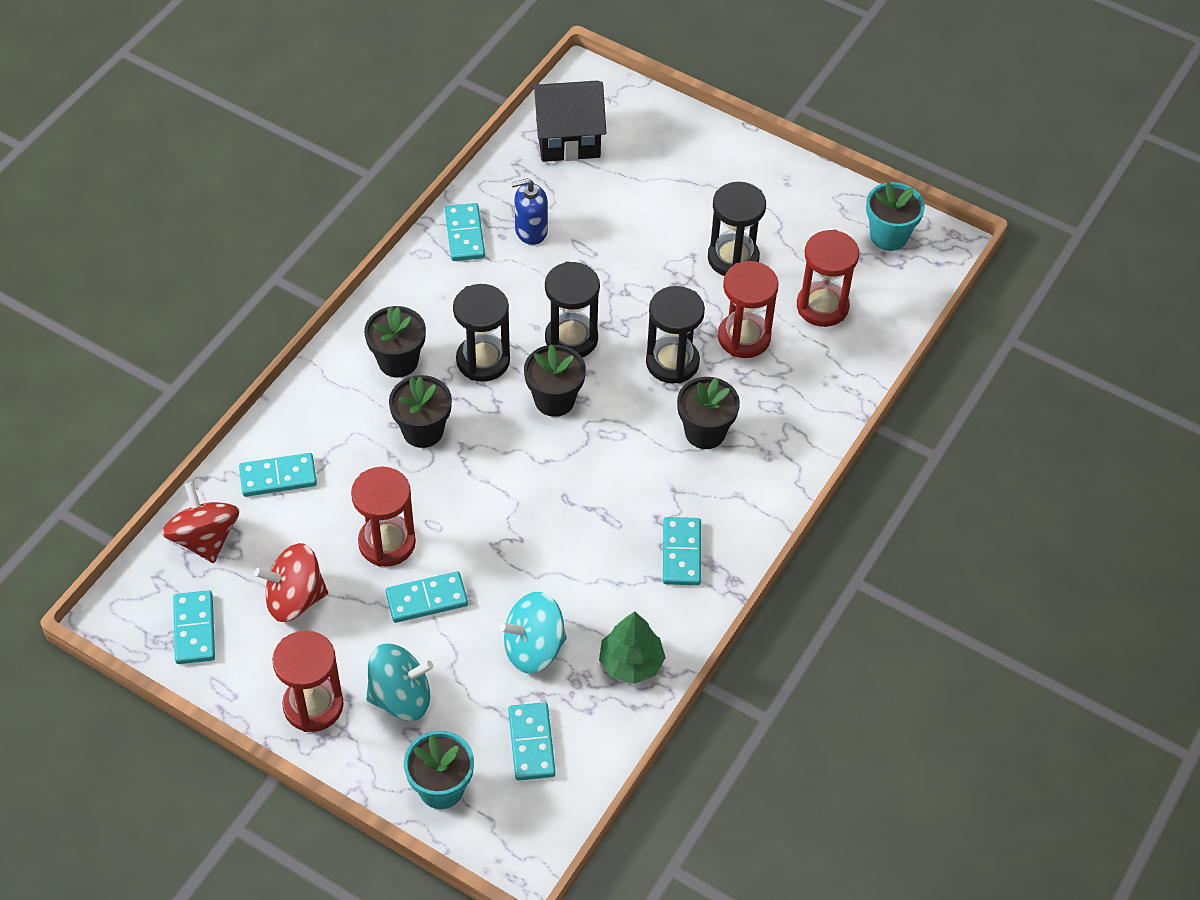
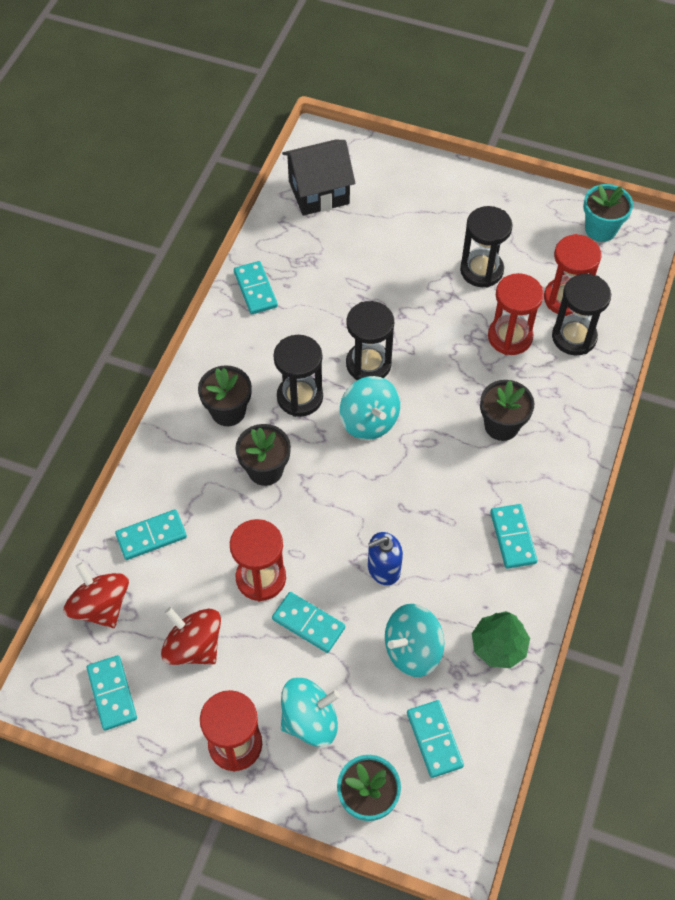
camera: 10 degrees left, 5 degrees up
(295, 598) = (194, 646): red spinning top -> red spinning top turned 60 degrees clockwise
(426, 599) = (308, 623): turquoise domino -> turquoise domino turned 60 degrees clockwise
(531, 230) = (309, 276): blue soap dispenser -> blue soap dispenser (383, 569)
(554, 400) = (369, 421): black flower pot -> turquoise spinning top
(672, 362) = (457, 369): black hourglass -> black hourglass (574, 337)

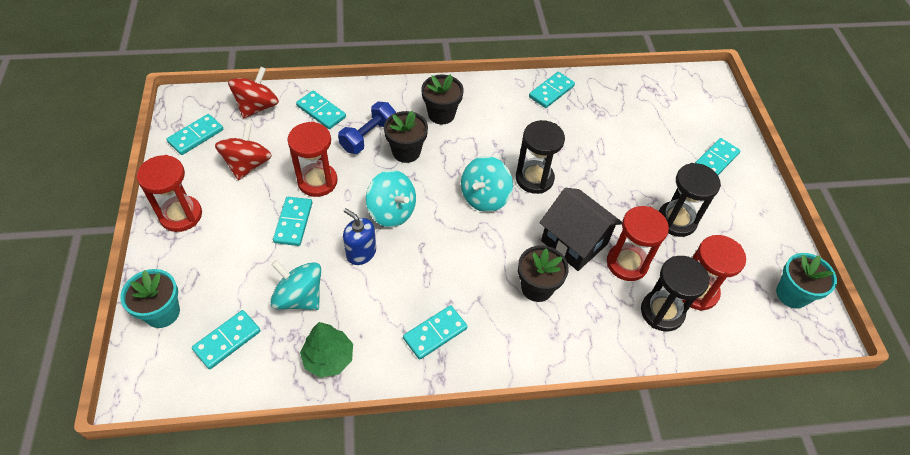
camera: 60 degrees right, 5 degrees down
(220, 500) = (368, 136): none -> blue dumbbell
(300, 397) = (478, 149): black hourglass -> none
(310, 720) = (215, 252): turquoise spinning top -> turquoise spinning top (392, 211)
(318, 192) = (663, 95): black house -> black house (574, 242)
(427, 197) = (715, 160): none -> turquoise domino

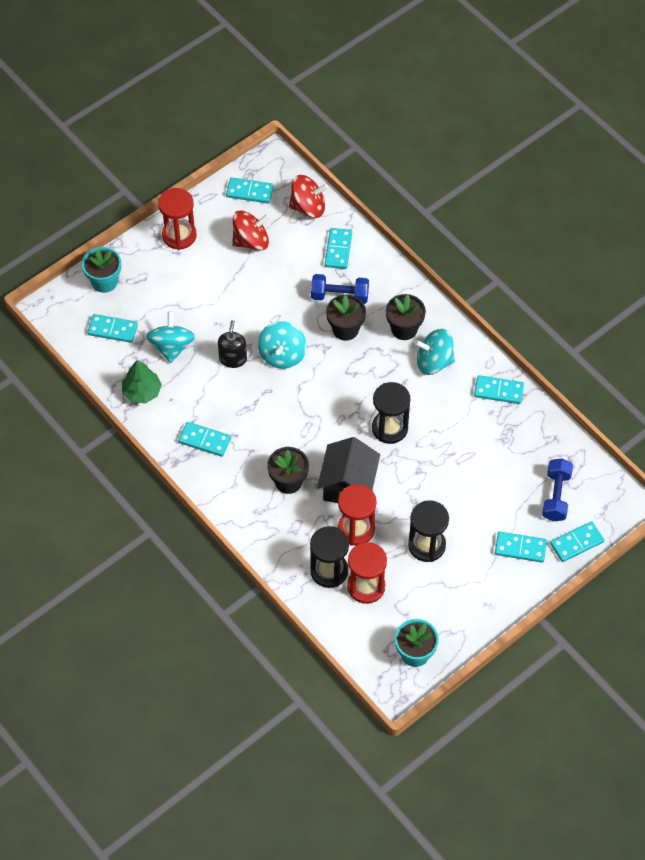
camera: 60 degrees right, 5 degrees up
(293, 222) = (225, 303): turquoise domino -> turquoise domino (576, 543)
(317, 181) = (271, 293): red hourglass -> none
(361, 253) = (233, 359): blue soap dispenser -> black soap dispenser
(484, 197) = (344, 405): turquoise spinning top -> turquoise spinning top (434, 362)
(677, 112) = (556, 496): none -> blue dumbbell

